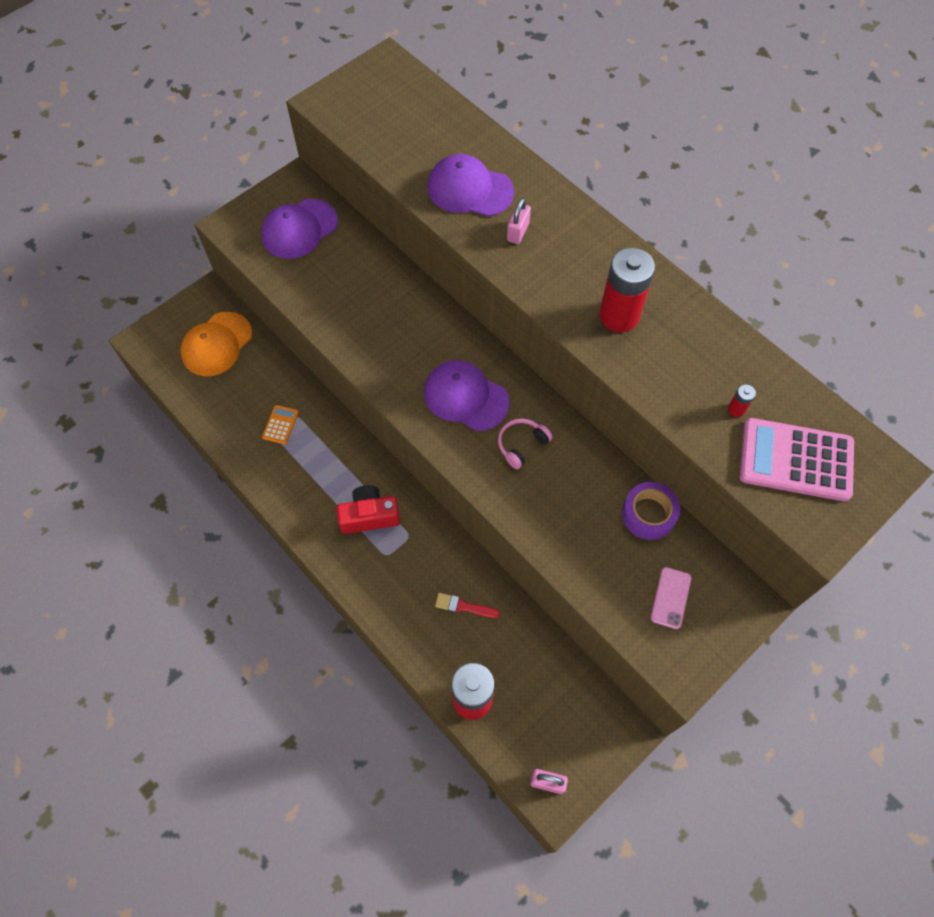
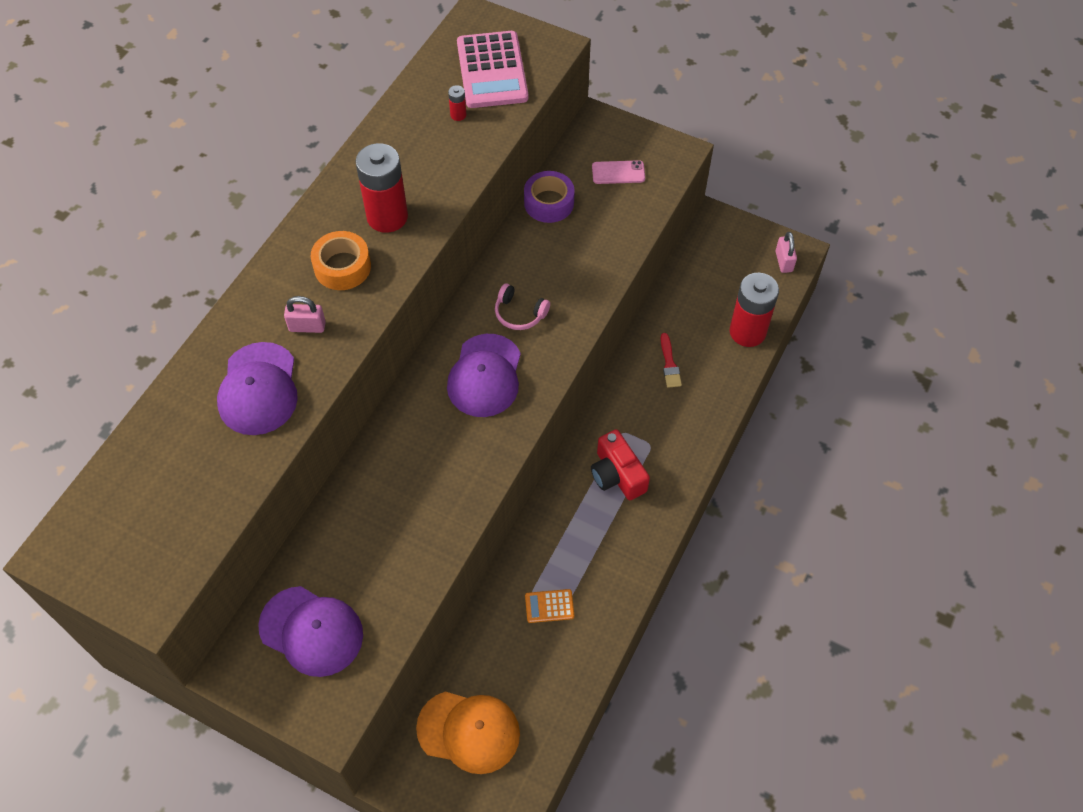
camera: 110 degrees left, 5 degrees down
(572, 269) = (342, 267): none -> orange tape

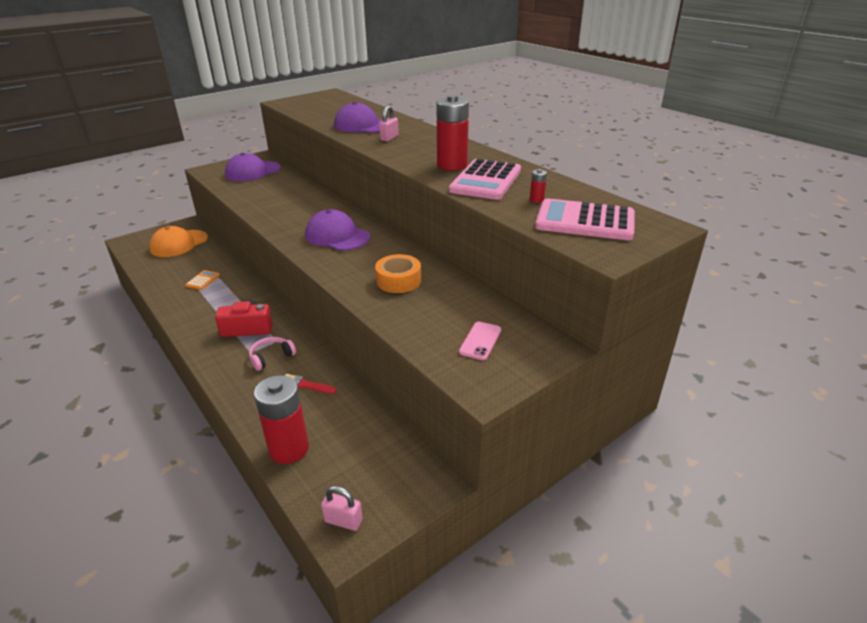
camera: 115 degrees right, 25 degrees down
(342, 267) = (423, 150): orange tape -> orange tape (398, 280)
(424, 170) = (486, 181): none -> pink calculator
(519, 313) = (372, 258): pink headphones -> pink headphones (271, 357)
(549, 203) = (469, 294): purple tape -> none

